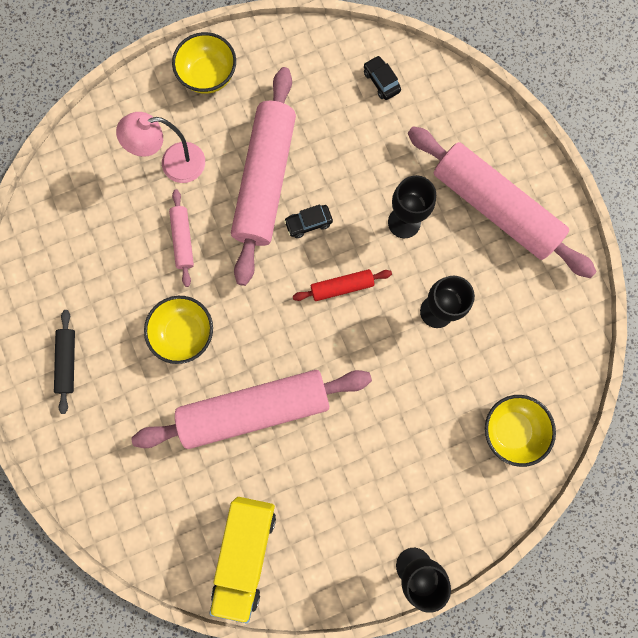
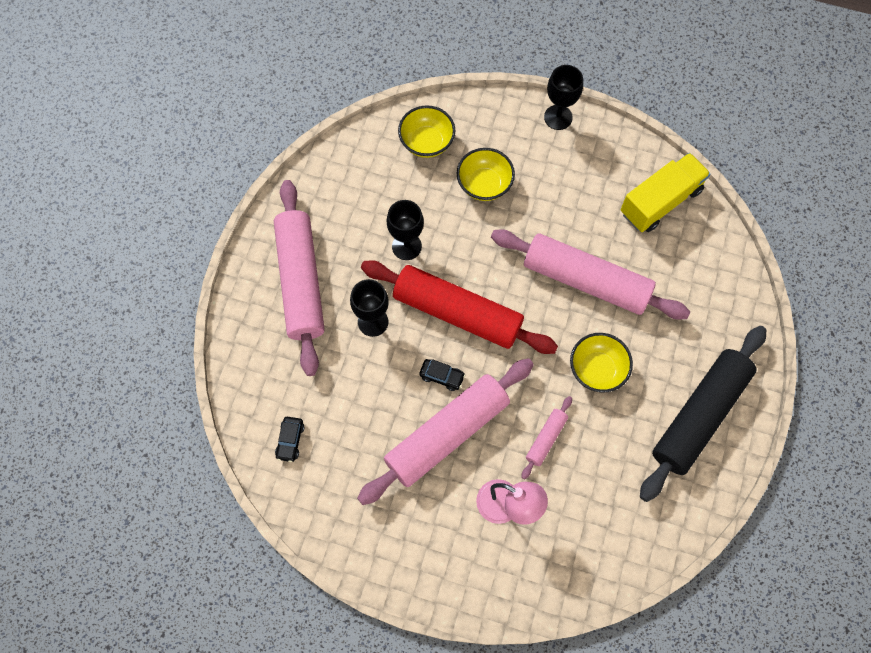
camera: 140 degrees left, 10 degrees down
(68, 362) = (699, 415): black rolling pin -> black rolling pin, size x2.28
(208, 76) = (419, 561): yellow bowl -> yellow bowl (484, 184)
(342, 287) = (457, 313): red rolling pin -> red rolling pin, size x2.28

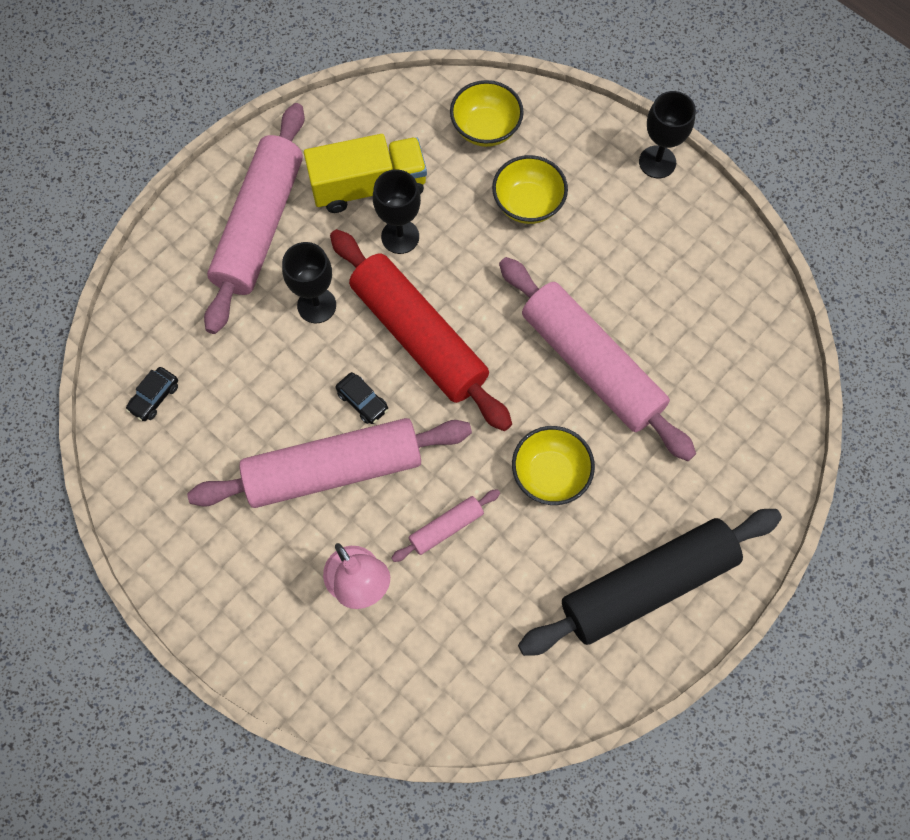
camera: 25 degrees right, 0 degrees up
(660, 201) = (732, 311): yellow truck -> yellow truck (368, 186)

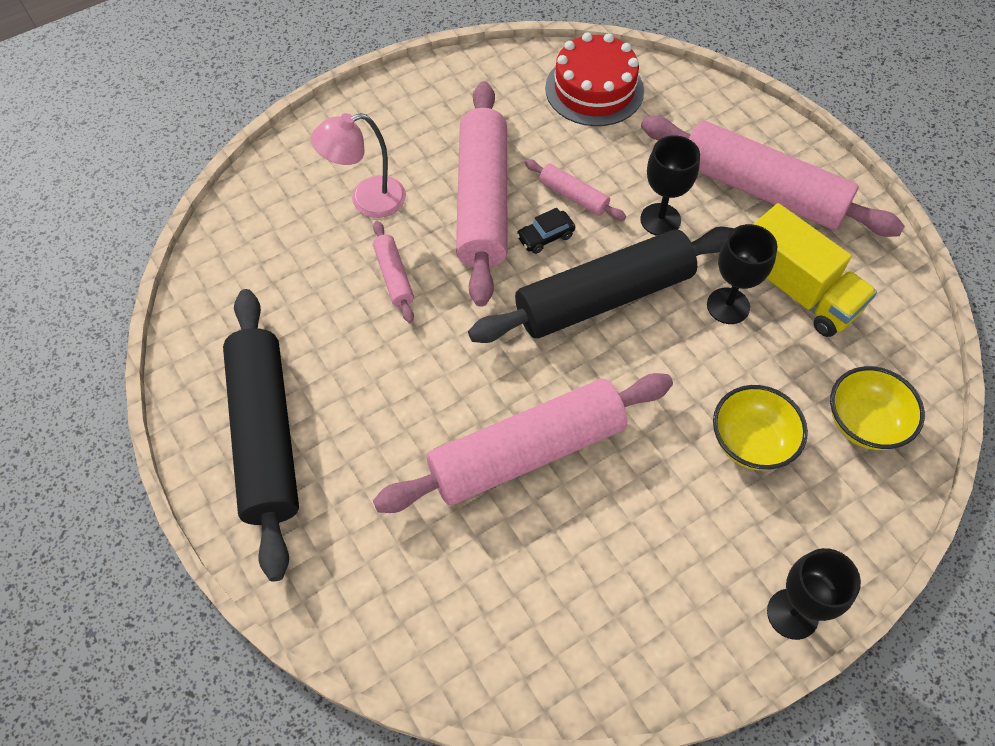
camera: 105 degrees right, 10 degrees down
(154, 397) = (594, 89): black car -> red cake
(306, 387) = (573, 196): none -> pink rolling pin
(368, 186) = (797, 290): yellow truck -> yellow truck turned 45 degrees counterclockwise
(418, 337) = (603, 297): red rolling pin -> black rolling pin
(550, 474) = (415, 378): yellow bowl -> none

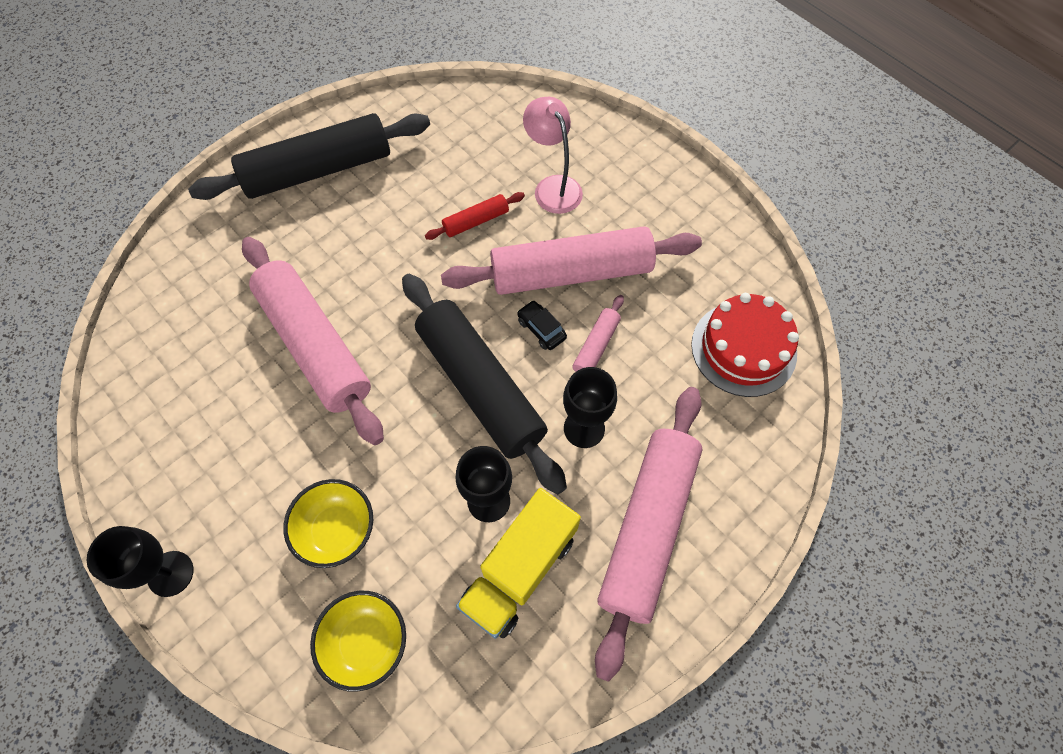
camera: 80 degrees right, 5 degrees up
(393, 276) = (476, 221): pink rolling pin -> red rolling pin

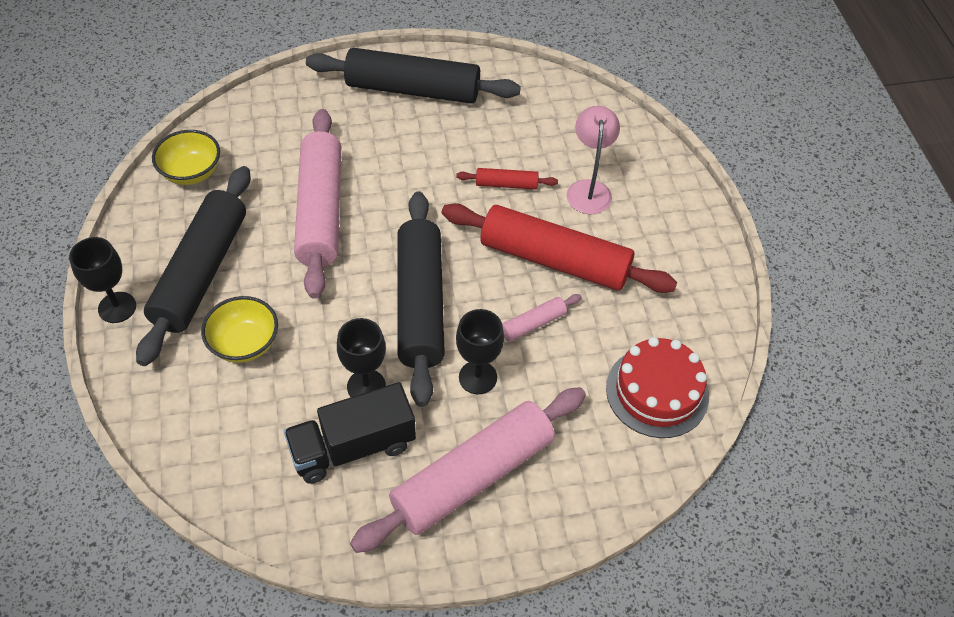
camera: 30 degrees right, 10 degrees down
(236, 481) = (201, 272): none -> black rolling pin
(366, 642) = (210, 429): yellow bowl -> yellow bowl (191, 172)
(519, 570) = (353, 447): yellow truck -> black truck
(541, 329) = (499, 288): black car -> none
(571, 272) = (554, 260): pink rolling pin -> red rolling pin

